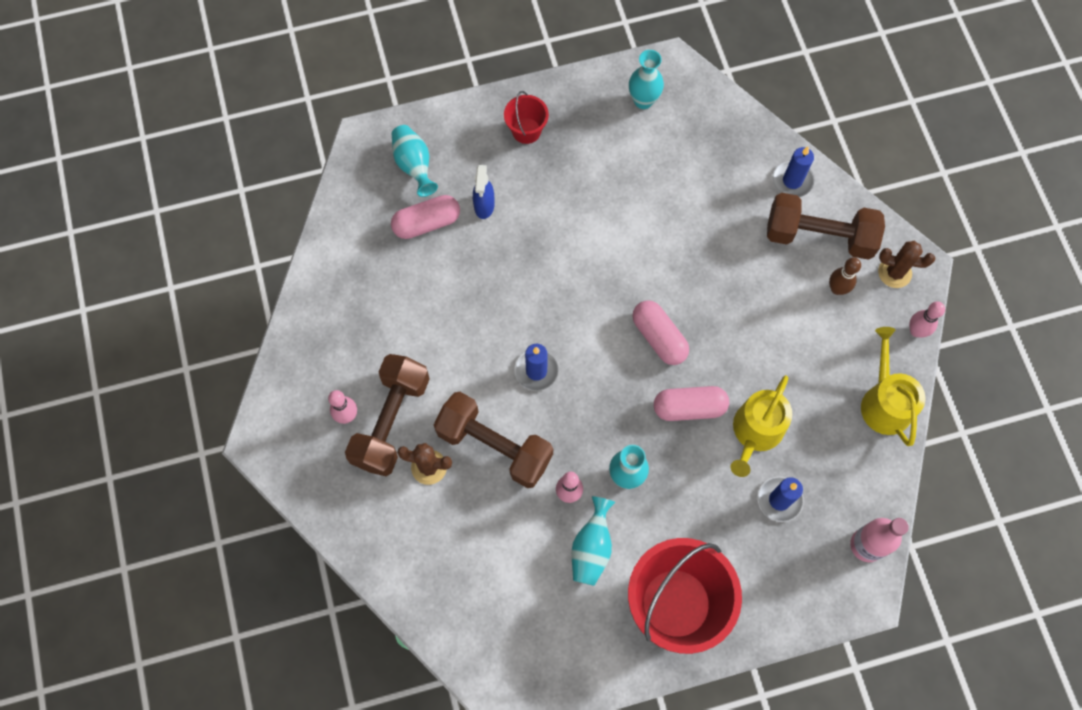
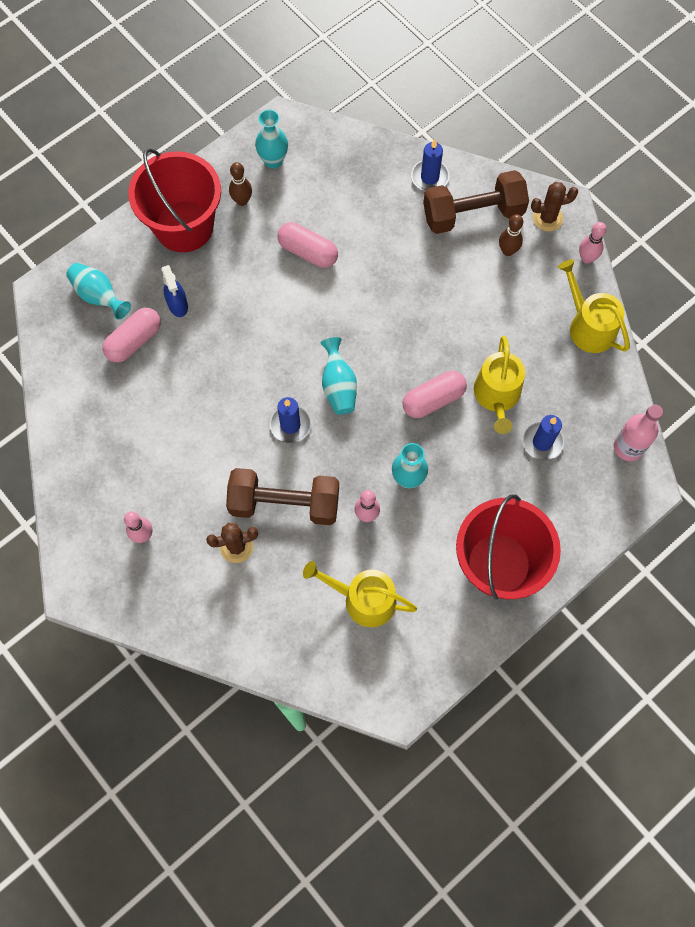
camera: 25 degrees left, 0 degrees up
(391, 421) = (184, 523): brown dumbbell -> none
(525, 576) = (363, 599): none -> yellow watering can
(526, 130) = (184, 226): red bucket -> red bucket, size x2.11
(591, 548) = (407, 551): turquoise vase -> turquoise vase (338, 386)
(594, 128) = (242, 201): none -> brown bowling pin
(659, 337) = (380, 353): pink capsule -> pink capsule (308, 252)

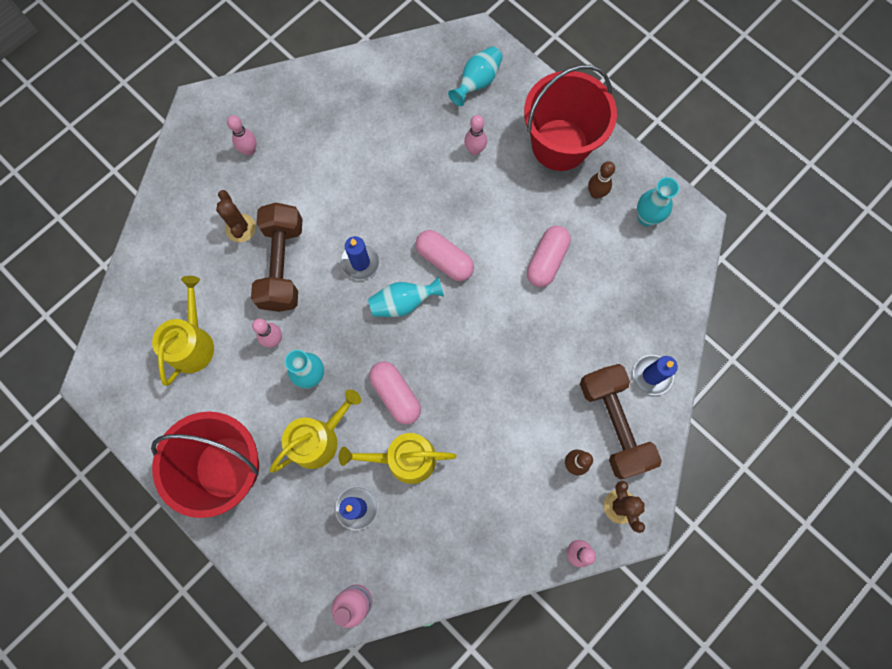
camera: 85 degrees right, 5 degrees up
(134, 341) = (435, 118): pink capsule -> pink capsule (444, 260)
(178, 305) = (475, 150): blue spray bottle -> pink bowling pin
(588, 326) = (493, 555): yellow watering can -> yellow watering can (319, 439)

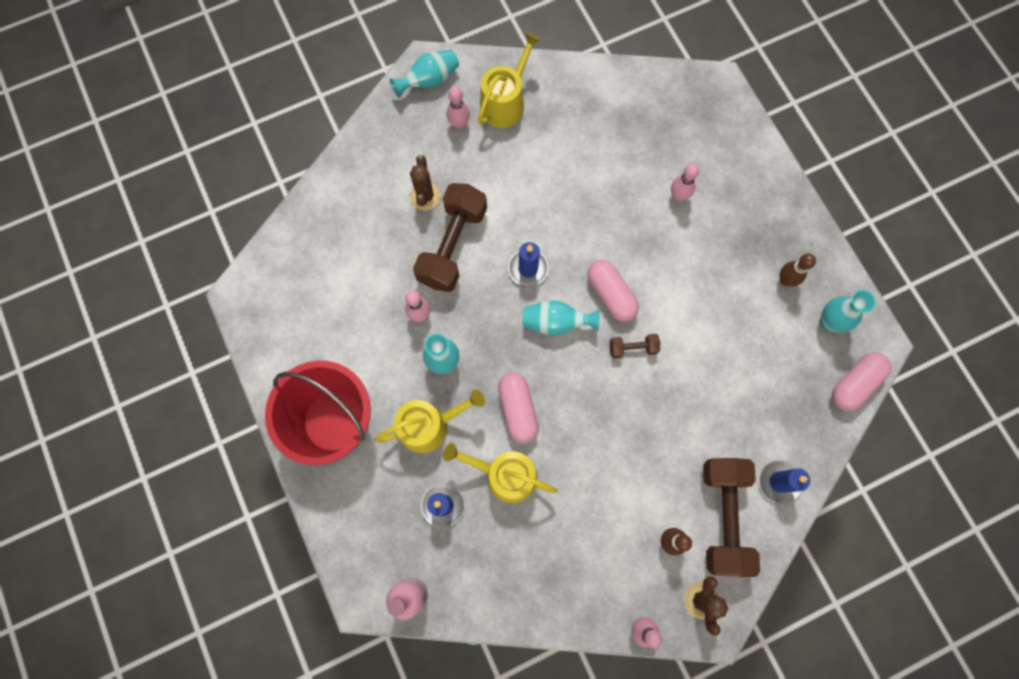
camera: 20 degrees right, 0 degrees up
(192, 343) = (343, 291): yellow watering can -> yellow watering can (505, 102)
(477, 82) = (703, 130): turquoise vase -> turquoise vase (429, 81)
(481, 302) = (632, 348): none -> brown dumbbell
(546, 261) = (712, 330): pink capsule -> pink capsule (854, 384)
(560, 145) = (766, 219): red bucket -> none

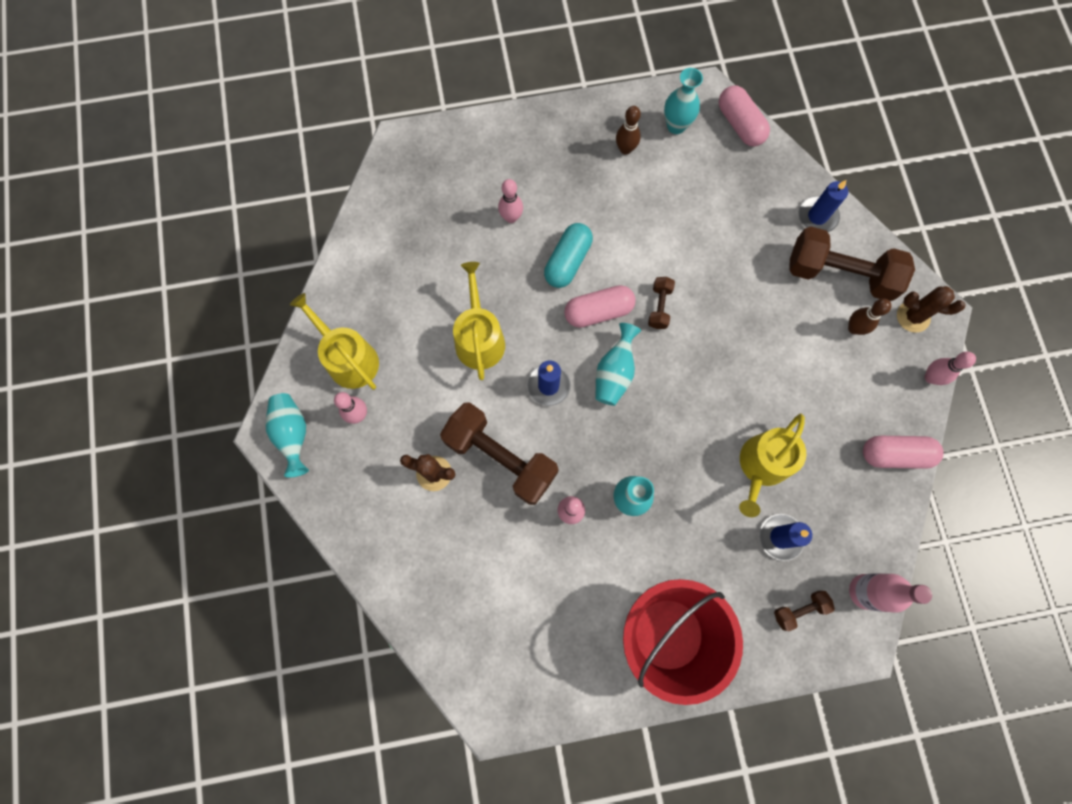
camera: 75 degrees left, 0 degrees up
(381, 535) = (799, 610): none -> brown dumbbell
(430, 425) = (694, 531): yellow watering can -> yellow watering can (479, 338)
(518, 409) = (697, 436): pink capsule -> pink capsule (894, 454)
(651, 255) = (567, 261): none -> turquoise capsule

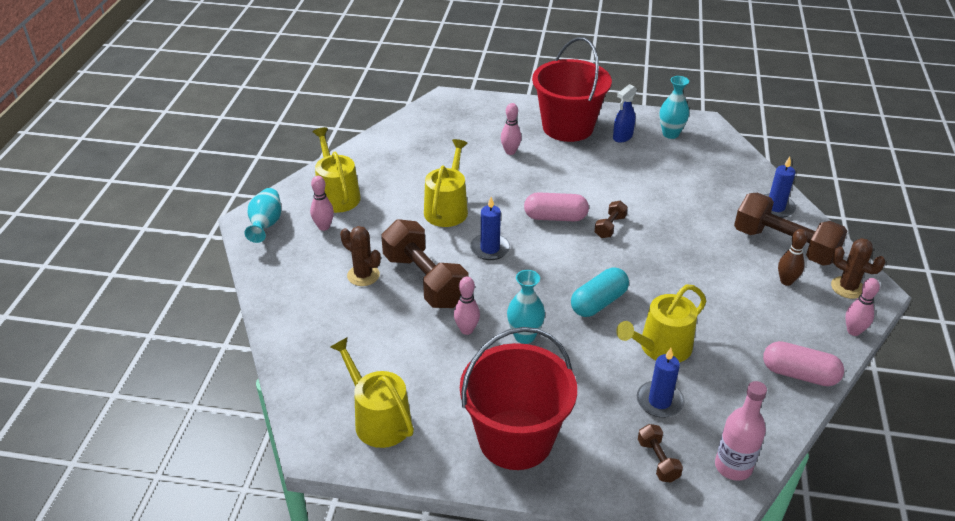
camera: 20 degrees right, 35 degrees down
(533, 659) = (378, 419): none -> yellow watering can
(559, 151) = (568, 127): none -> red bucket
(567, 261) = (543, 184): turquoise capsule -> turquoise capsule (598, 302)
(614, 373) = (551, 255): turquoise vase -> none
(625, 149) = (622, 137): brown bowling pin -> blue spray bottle
(740, 124) = (725, 144): pink capsule -> none
(799, 610) = (658, 460): brown dumbbell -> brown dumbbell turned 75 degrees clockwise

